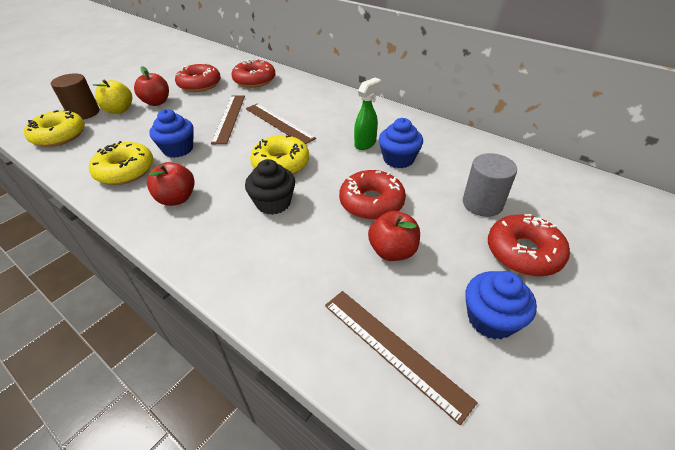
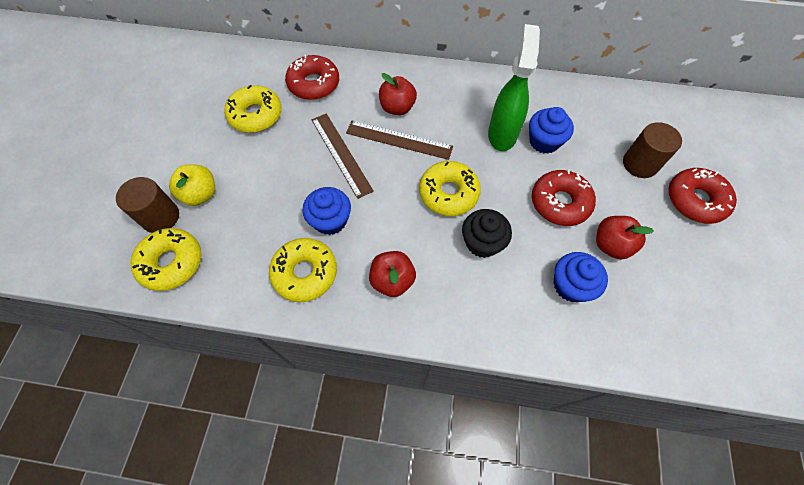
camera: 30 degrees left, 20 degrees up
(157, 102) = (233, 164): red apple -> red apple (397, 108)
(199, 85) = (256, 115): red donut -> yellow donut
(365, 144) = (502, 134): green spray bottle -> green spray bottle, size x1.63
(393, 349) = (671, 328): brown ruler -> none
(482, 203) = (640, 164): grey cylinder -> brown cylinder
(491, 319) = (710, 270): blue cupcake -> blue cupcake (571, 285)

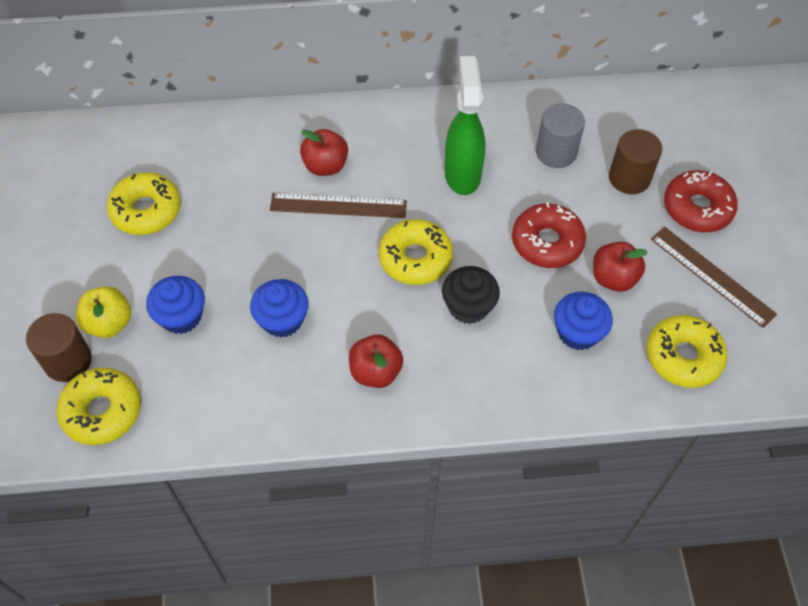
camera: 15 degrees left, 5 degrees down
(305, 273) = (270, 386): yellow donut -> yellow donut (683, 356)
(314, 84) = (209, 155): red donut -> none
(341, 154) = (271, 238): brown ruler -> brown ruler (712, 276)
(544, 141) = (514, 173): blue cupcake -> blue cupcake (181, 316)
(582, 131) = (556, 152): none -> grey cylinder

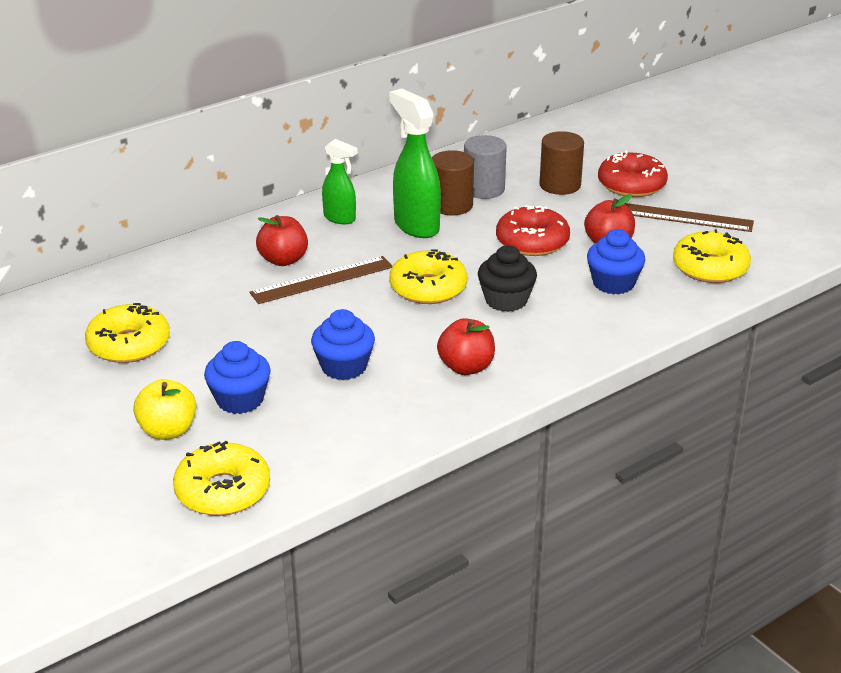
camera: 30 degrees left, 25 degrees down
(68, 361) = (149, 472): brown cylinder -> brown cylinder (451, 205)
(406, 134) = (340, 218): none -> green spray bottle

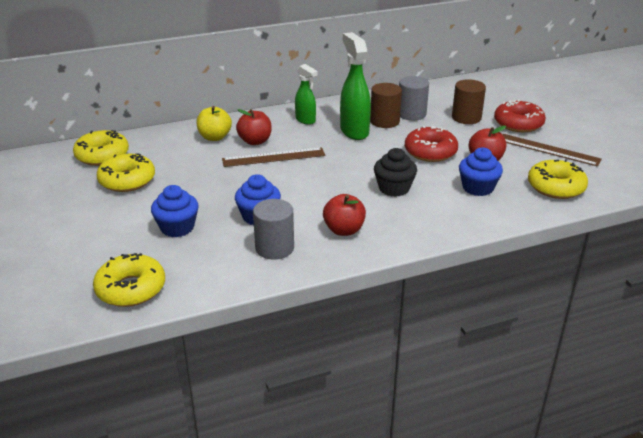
camera: 15 degrees right, 0 degrees up
(168, 431) = (119, 241): yellow apple -> yellow apple (215, 137)
(387, 405) = (274, 248): none -> grey cylinder
(428, 288) = (343, 172): yellow donut -> yellow donut (102, 155)

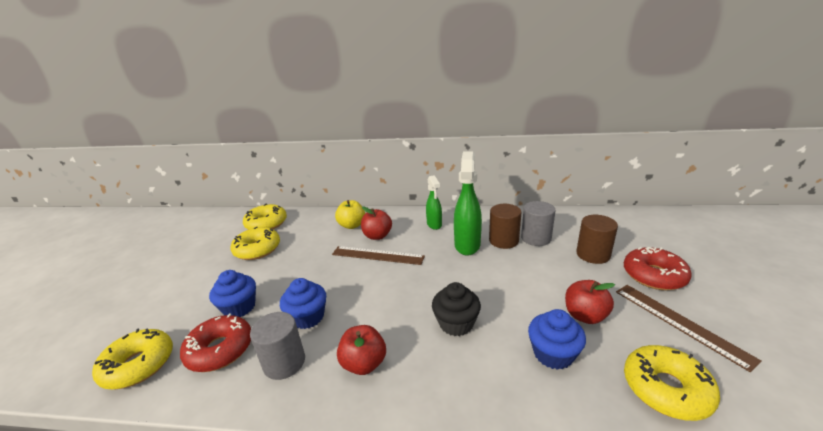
camera: 30 degrees right, 5 degrees down
(430, 152) = (527, 287): red donut -> red donut (220, 350)

